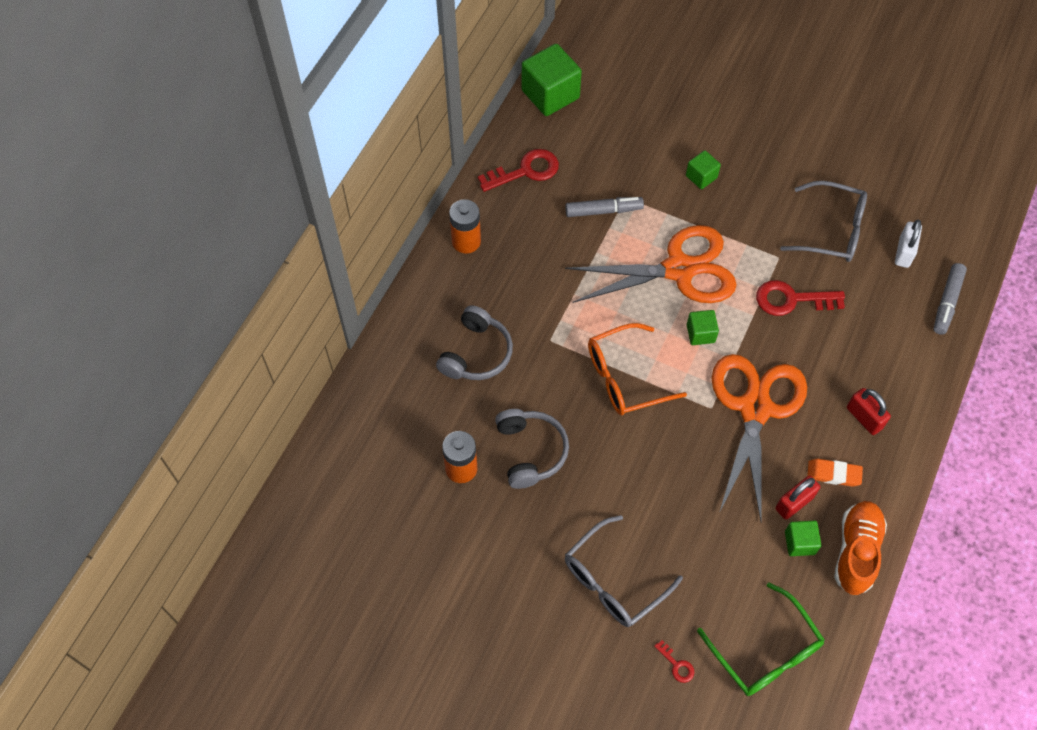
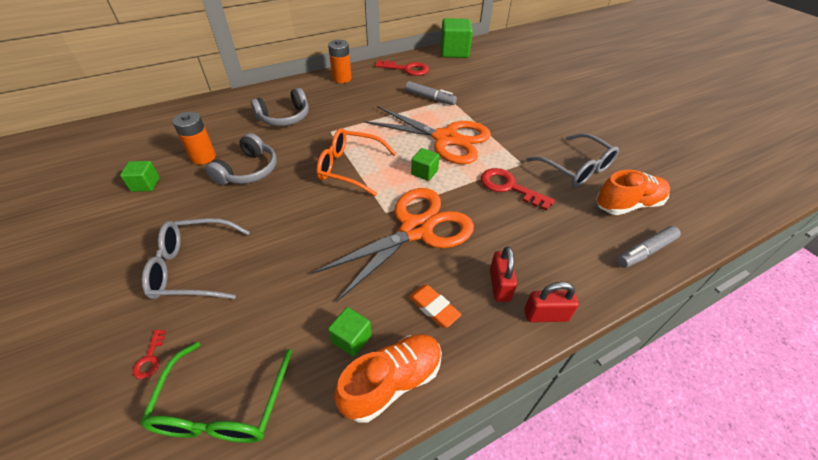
camera: 35 degrees right, 15 degrees down
(701, 177) = (506, 109): green cube -> green cube (145, 184)
(794, 503) = (379, 306): red padlock -> red padlock (545, 315)
(904, 252) = (628, 205): white padlock -> orange shoe

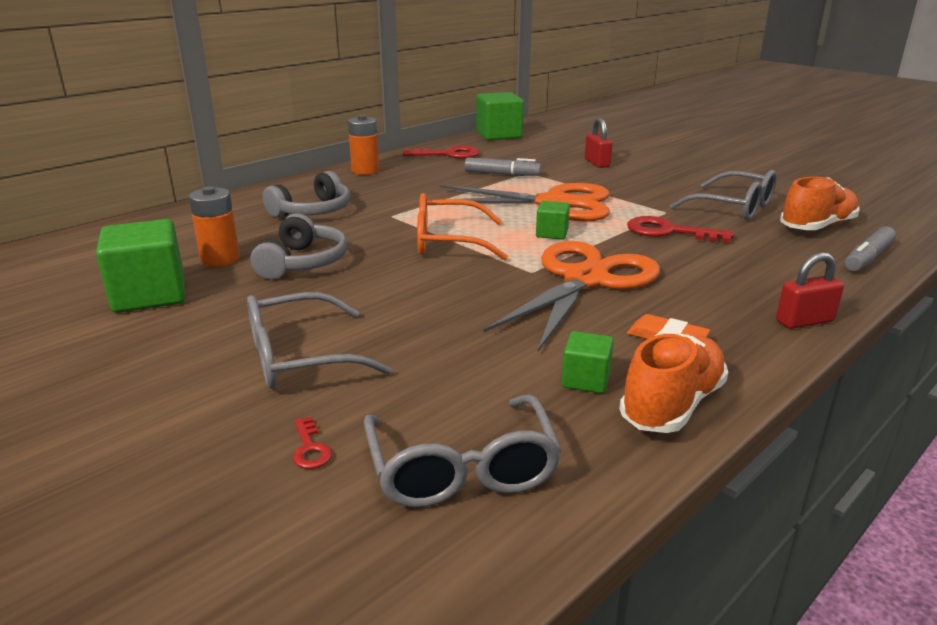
camera: 15 degrees left, 20 degrees down
(145, 184) = (149, 295): green cube -> green cube, size x1.91
(222, 407) = (462, 470): green glasses -> grey glasses
(499, 285) = (729, 307): red padlock -> red padlock (596, 163)

